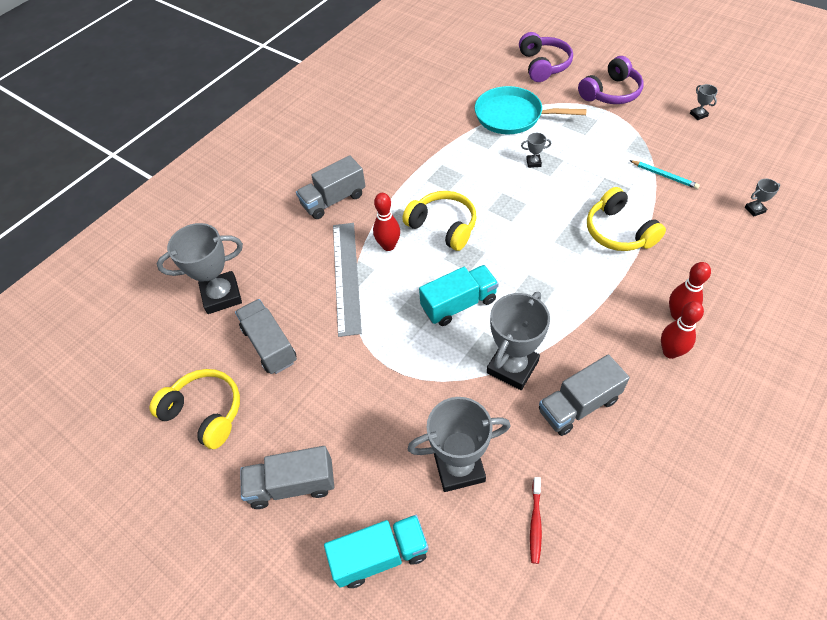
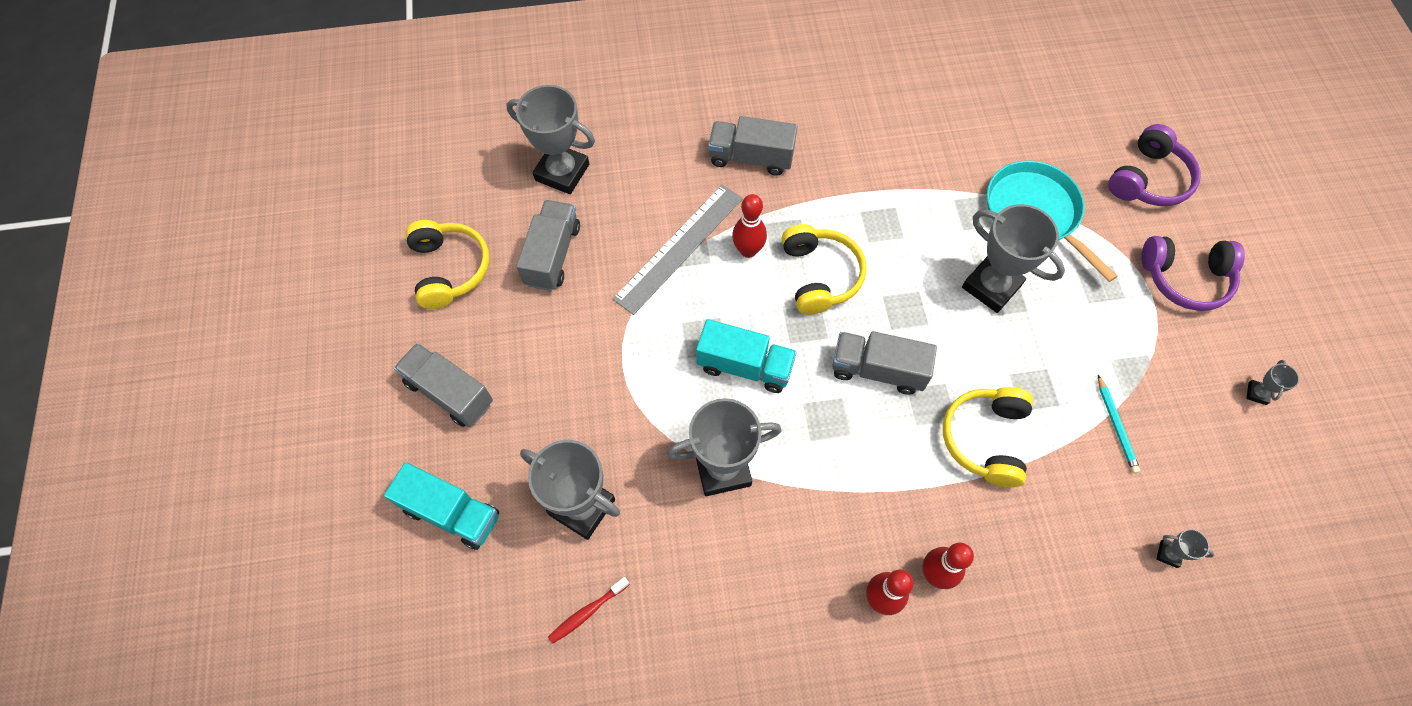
camera: 40 degrees right, 10 degrees up
(533, 162) = (991, 286): grey trophy -> grey trophy, size x2.36
(578, 405) = (737, 558): grey truck -> grey truck (877, 370)

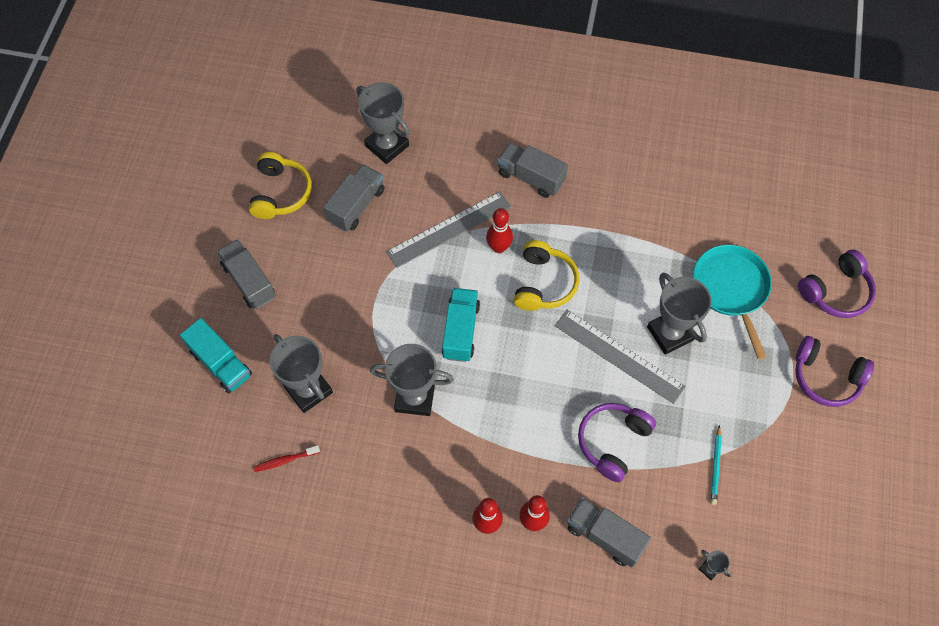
camera: 20 degrees right, 0 degrees up
(744, 366) = (460, 331): turquoise truck -> turquoise truck turned 120 degrees counterclockwise
(877, 370) = (556, 366): grey truck -> grey truck (605, 536)
(945, 332) = (618, 356): none -> grey ruler
(985, 439) = (612, 442): yellow headphones -> purple headphones
(1257, 393) = (838, 481): grey trophy -> none

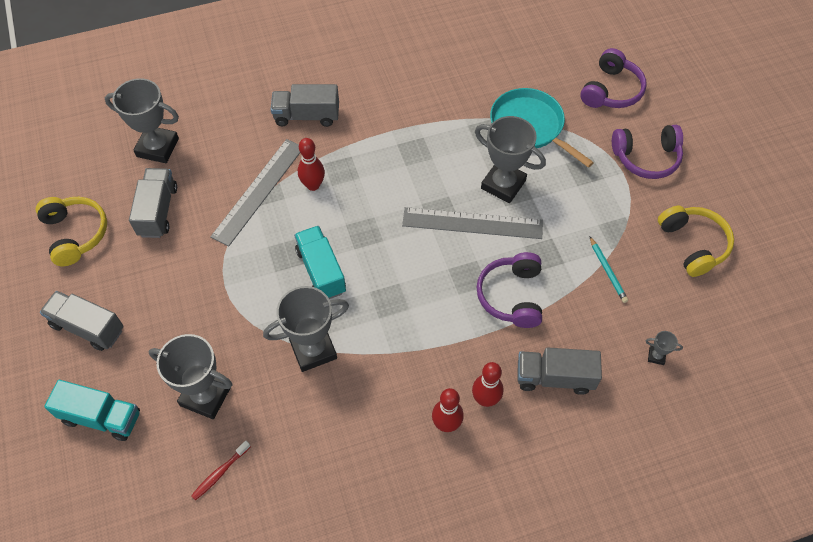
camera: 30 degrees left, 5 degrees down
(544, 283) = (371, 196): yellow headphones -> yellow headphones (693, 244)

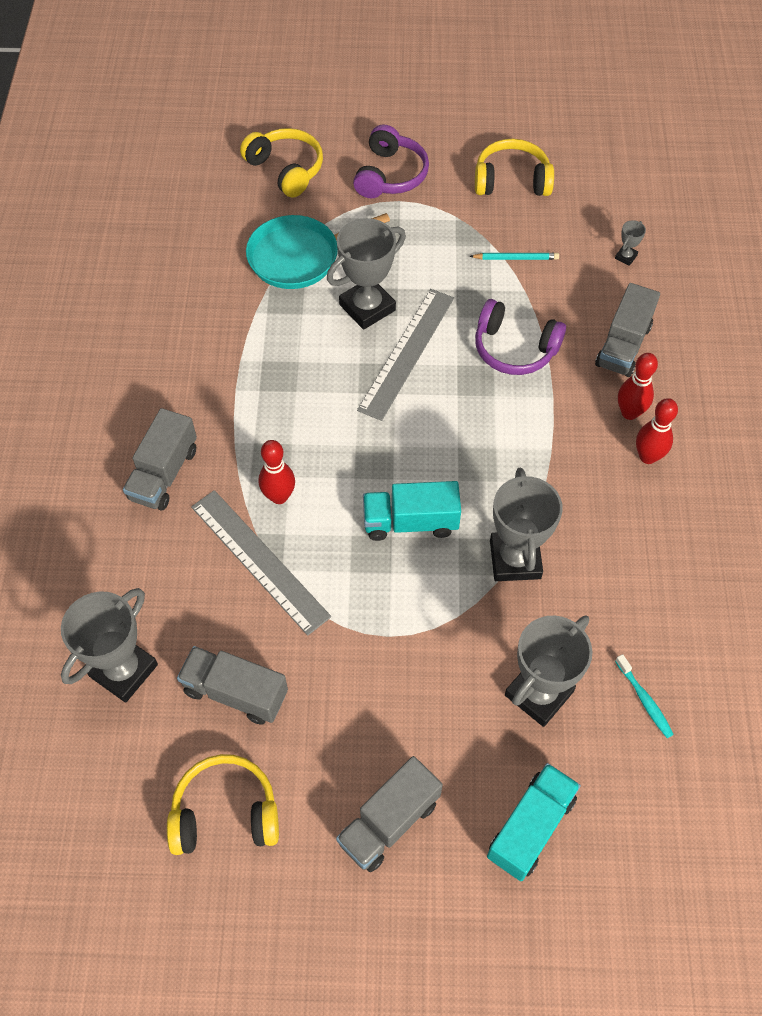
camera: 70 degrees left, 0 degrees up
(220, 473) = (644, 700): red toothbrush -> turquoise toothbrush
(611, 90) = (286, 169): purple headphones -> yellow headphones

